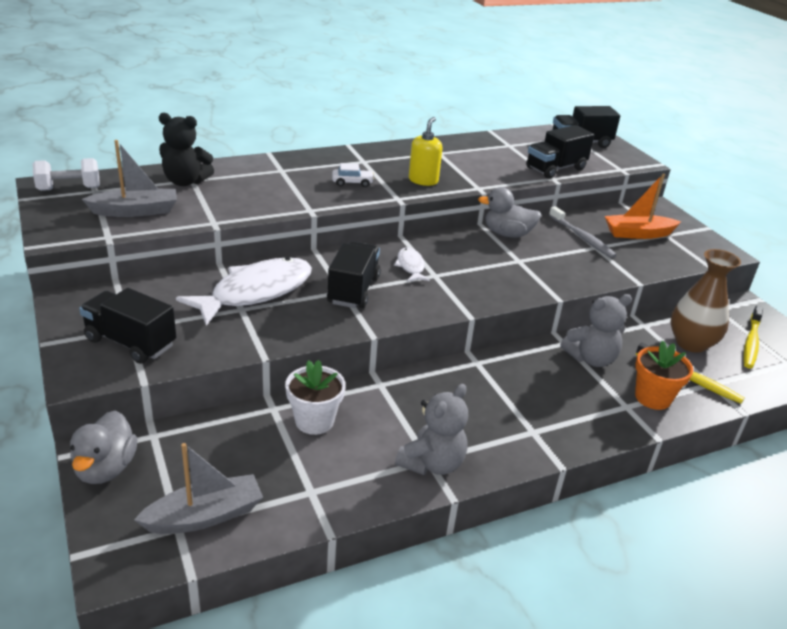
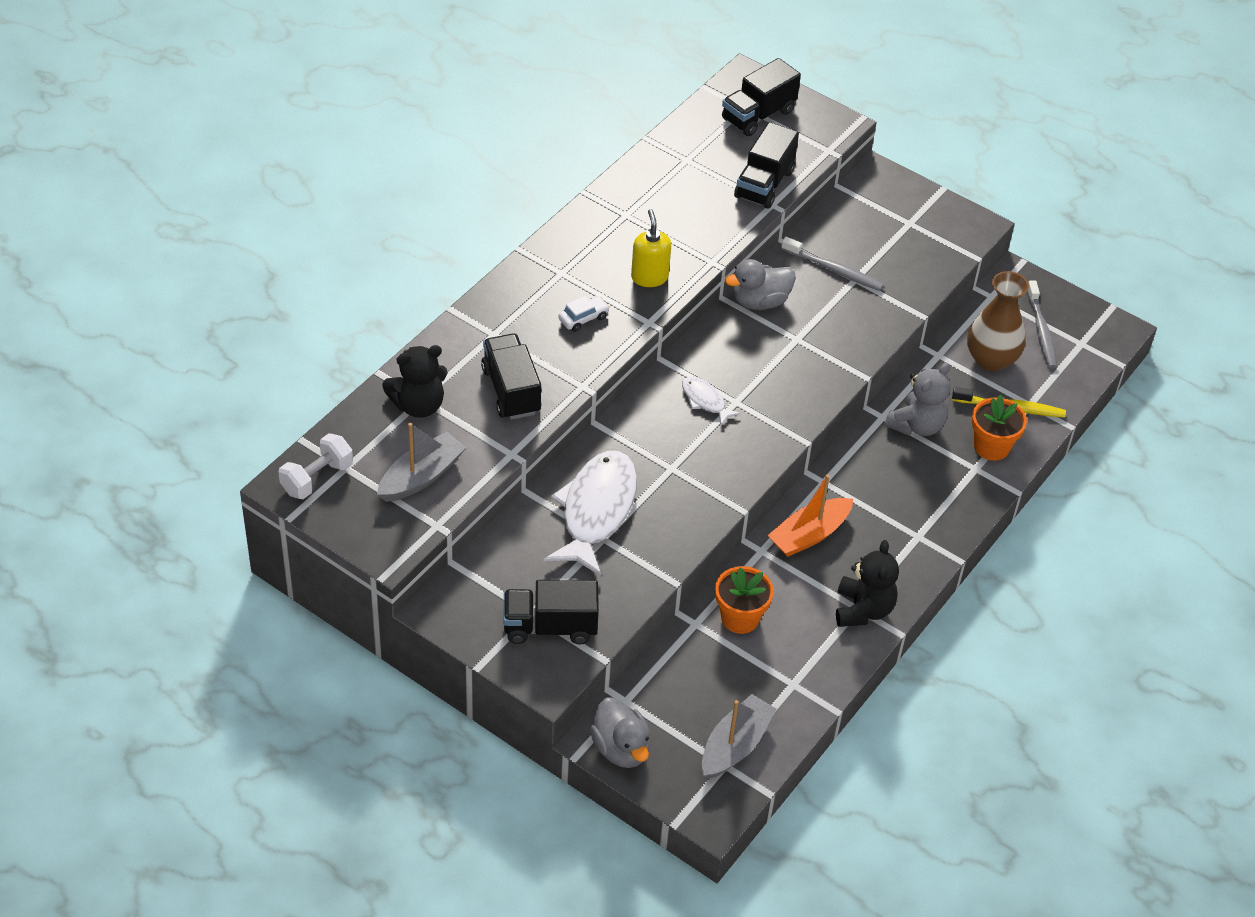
camera: 30 degrees left, 15 degrees up
(314, 421) = (740, 618): white flower pot -> orange flower pot
(353, 290) = (680, 461): black truck -> black truck (511, 390)
(432, 463) = (863, 610): grey teddy bear -> black teddy bear
(638, 234) = (882, 235): orange boat -> orange boat (809, 535)
(751, 342) = (1041, 330): yellow toothbrush -> grey toothbrush

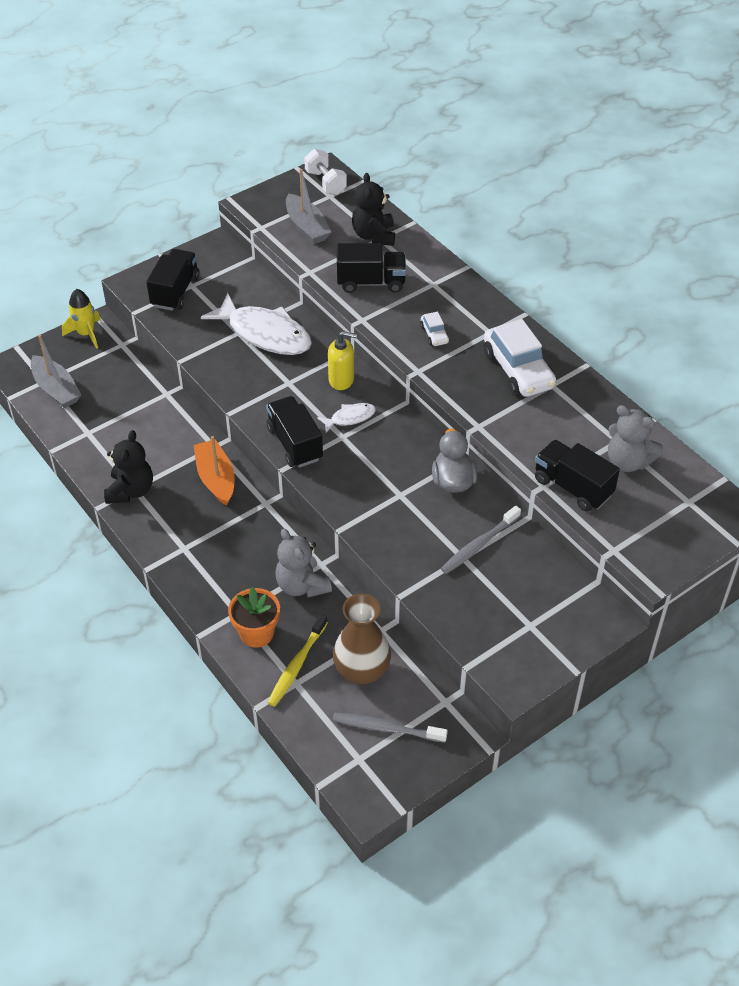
camera: 110 degrees right, 0 degrees up
(614, 242) = (518, 370): none -> white car
(621, 748) = (86, 334): grey duck -> yellow rocket
(649, 277) = (470, 382): yellow soap dispenser -> yellow soap dispenser (341, 380)
(712, 150) = (628, 461): none -> grey teddy bear
(740, 618) = (159, 418): orange flower pot -> none
(758, 115) = (674, 508): black truck -> black truck (295, 444)
(863, 610) = (131, 491): black teddy bear -> black teddy bear turned 105 degrees counterclockwise

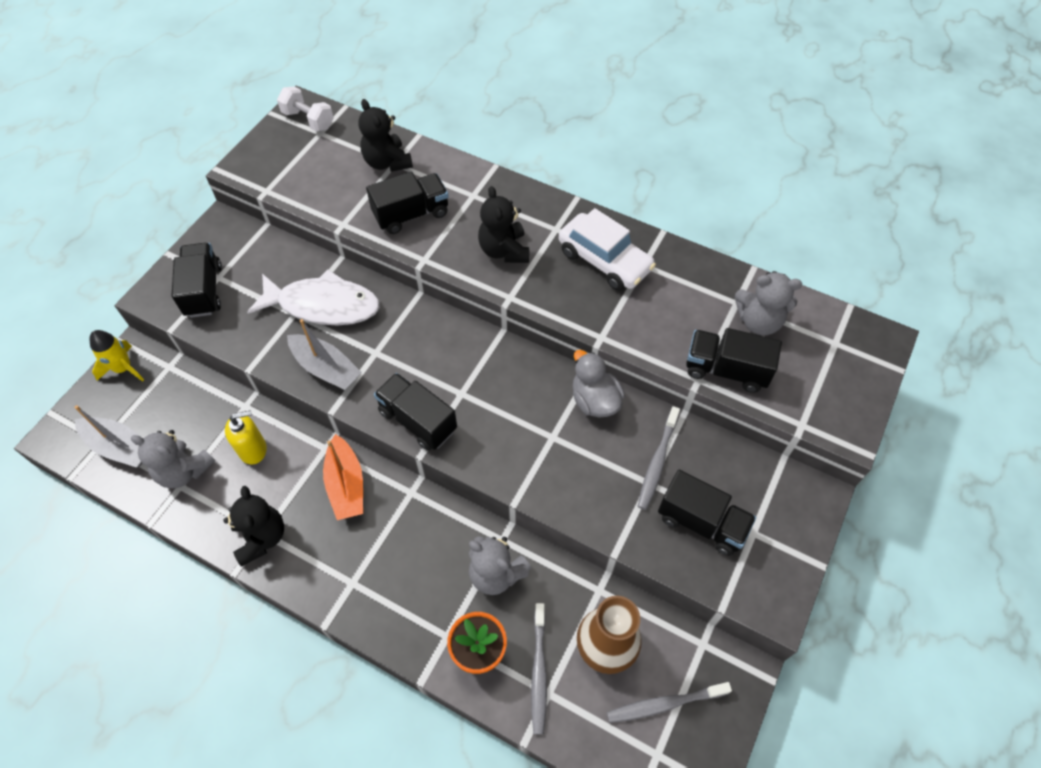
camera: 25 degrees left, 10 degrees up
(96, 423) = (184, 471): none -> grey teddy bear
(216, 478) = (346, 485): orange boat -> orange boat turned 150 degrees counterclockwise
(296, 665) = (539, 671): yellow toothbrush -> grey toothbrush
(307, 227) = (314, 175): grey boat -> grey boat (326, 368)
(341, 380) = (427, 329): yellow soap dispenser -> yellow soap dispenser (253, 449)
(350, 418) = (458, 369): white fish -> none
(434, 334) = (504, 250): white car -> black teddy bear
(489, 601) = (701, 522): none -> black truck

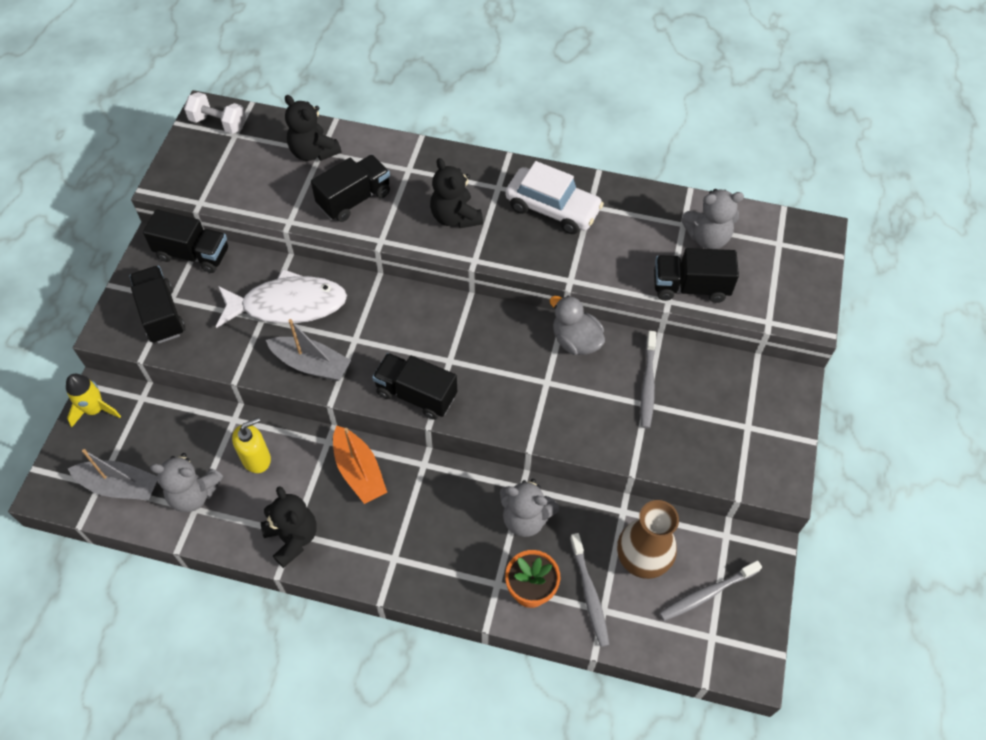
camera: 15 degrees left, 0 degrees up
(701, 522) = (701, 428): black truck -> black truck (193, 254)

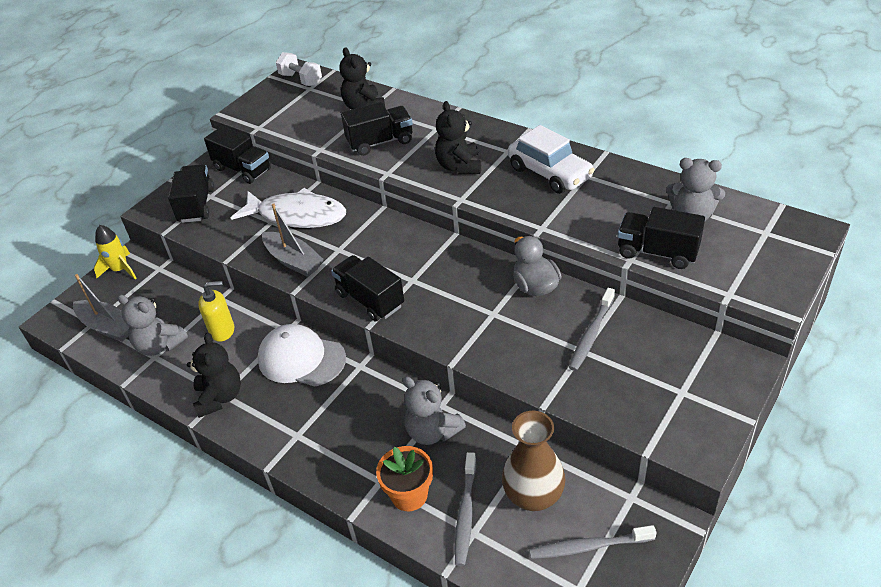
camera: 25 degrees right, 15 degrees down
(359, 471) = (301, 359): orange boat -> white cap

